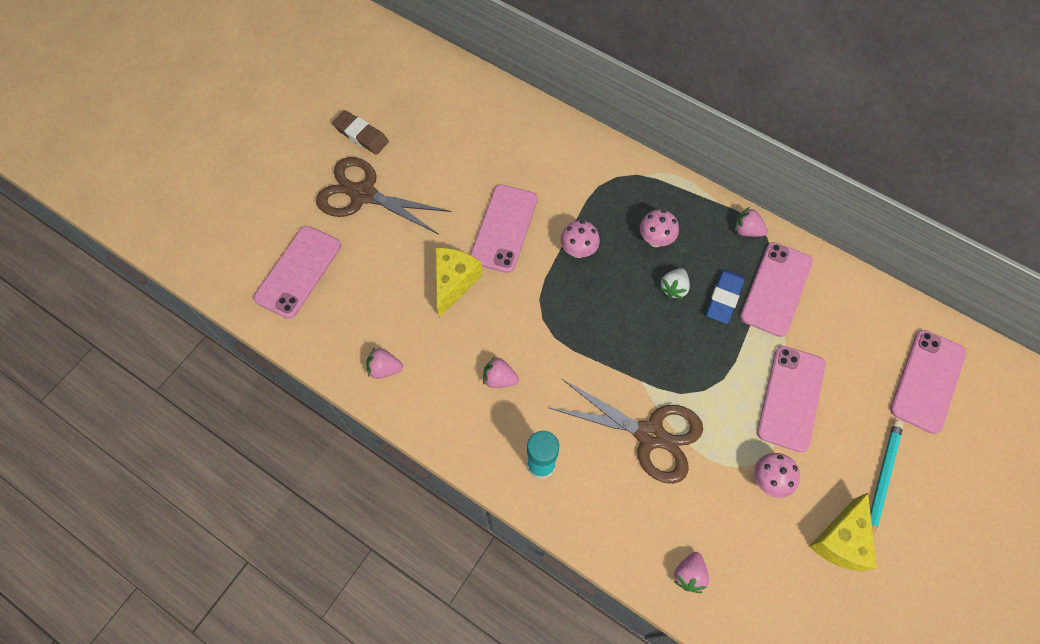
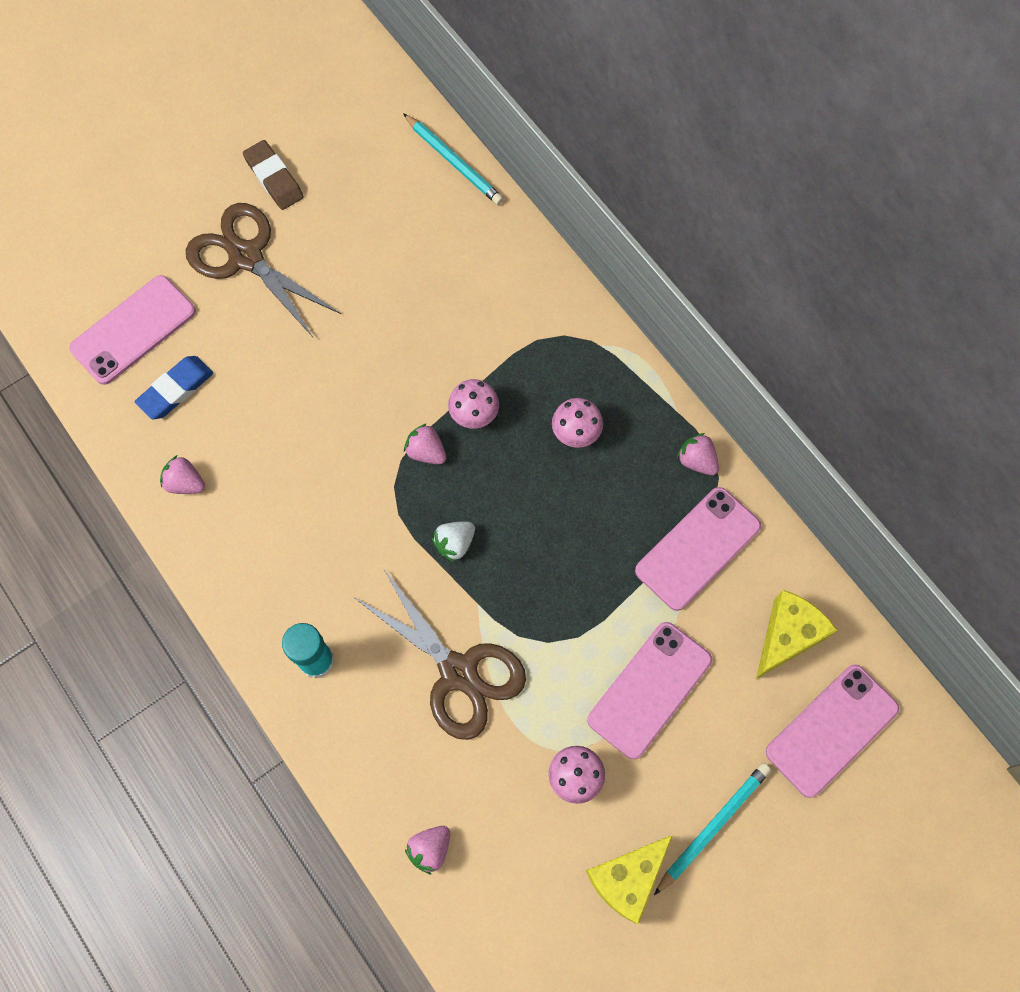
camera: 20 degrees right, 5 degrees up
(454, 283) = (308, 405): yellow cheese -> yellow cheese (787, 636)
(486, 87) = (454, 162): none -> turquoise pencil
(499, 379) = (312, 542): pink strawberry -> pink strawberry (426, 451)
(504, 228) = (396, 357): pink phone -> none
(673, 288) = (570, 503): white strawberry -> white strawberry (455, 543)
(724, 298) = (626, 537): blue eraser -> blue eraser (176, 390)

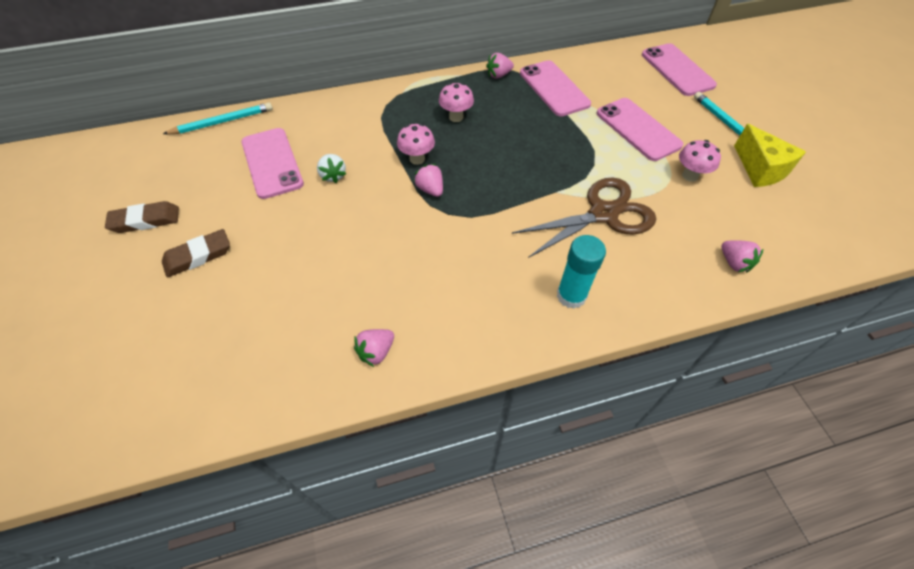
camera: 70 degrees left, 15 degrees down
(133, 330) = (203, 358): pink phone -> pink phone (272, 163)
(176, 390) = (284, 337): blue eraser -> none
(245, 257) = (198, 256): brown scissors -> brown eraser
(426, 451) = (430, 189): pink strawberry -> pink strawberry turned 90 degrees clockwise
(455, 543) = (507, 192): white strawberry -> white strawberry (333, 175)
(787, 636) = (618, 71): yellow cheese -> none

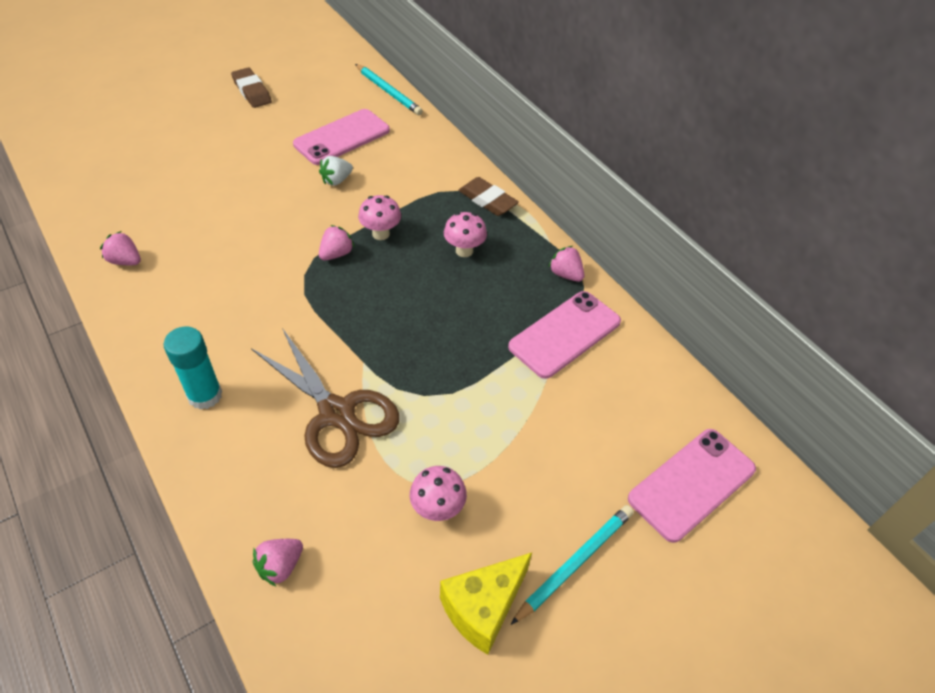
camera: 70 degrees right, 5 degrees down
(198, 256) = (218, 130): brown eraser -> brown eraser (487, 200)
(638, 129) = (516, 439): pink phone -> none

